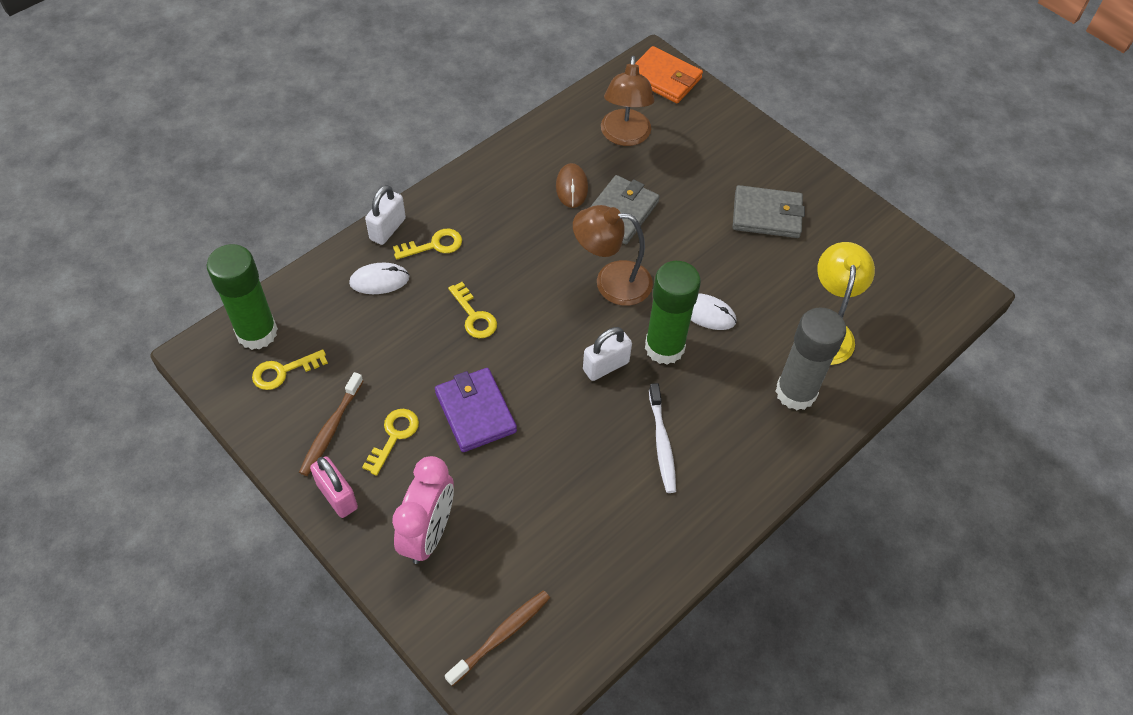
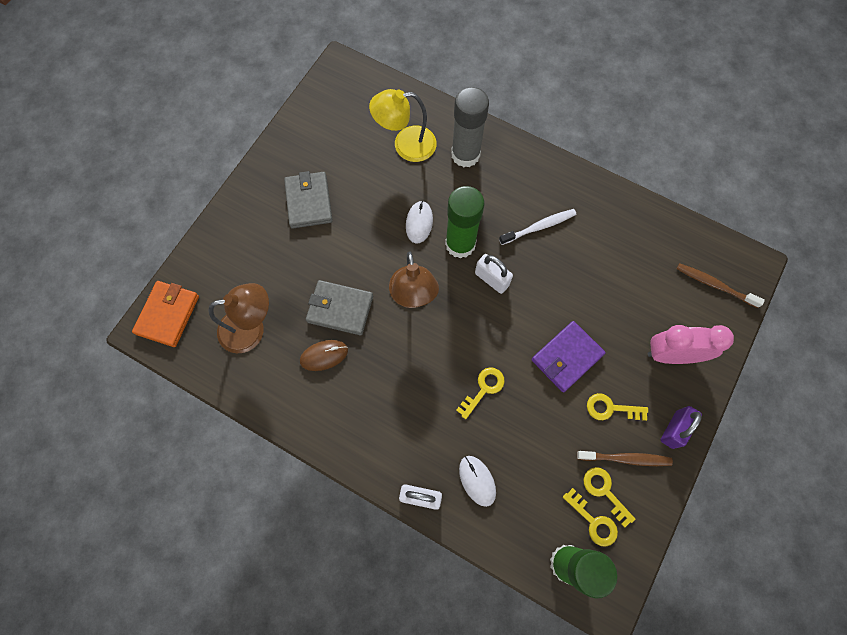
camera: 105 degrees left, 15 degrees up
(337, 496) = (674, 429): pink padlock -> purple padlock
(434, 245) = (424, 449): yellow key -> yellow key (604, 491)

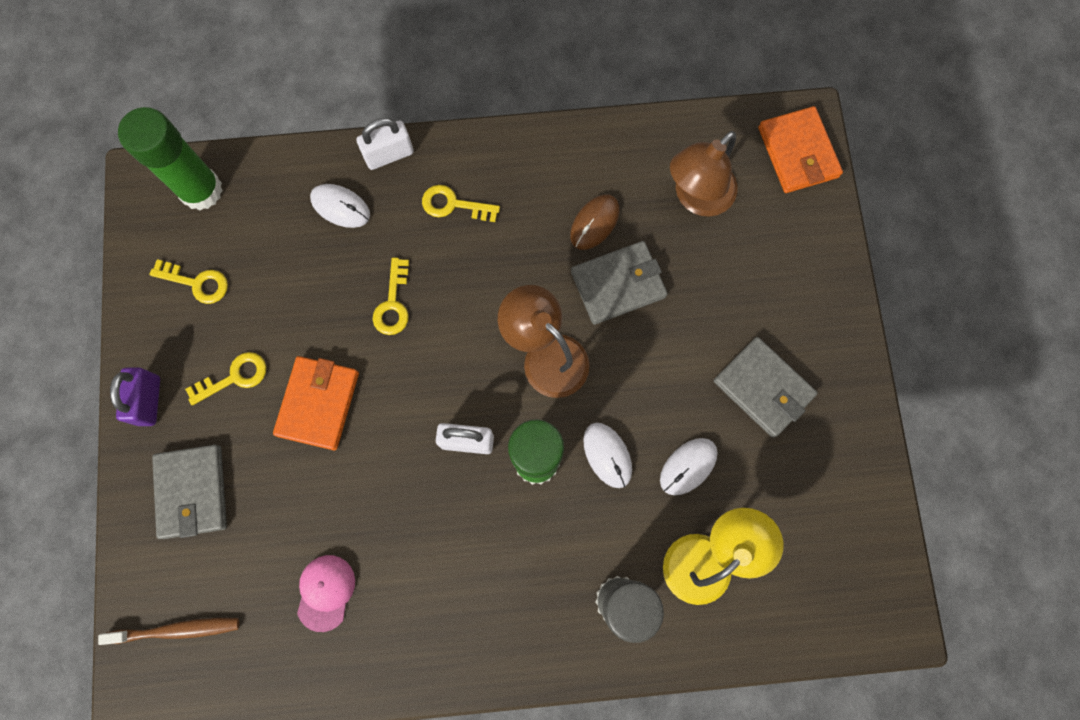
camera: 145 degrees right, 5 degrees up
(381, 190) = (688, 466): none -> white mouse
(539, 227) = (452, 557): white toothbrush -> none
(566, 357) = (318, 403): purple wallet -> orange wallet
(593, 521) = (194, 246): yellow key -> yellow key (453, 205)
(619, 252) = (325, 592): none -> pink cap
(626, 458) = (190, 332): brown toothbrush -> none
(671, 354) = (192, 492): pink clock -> grey wallet

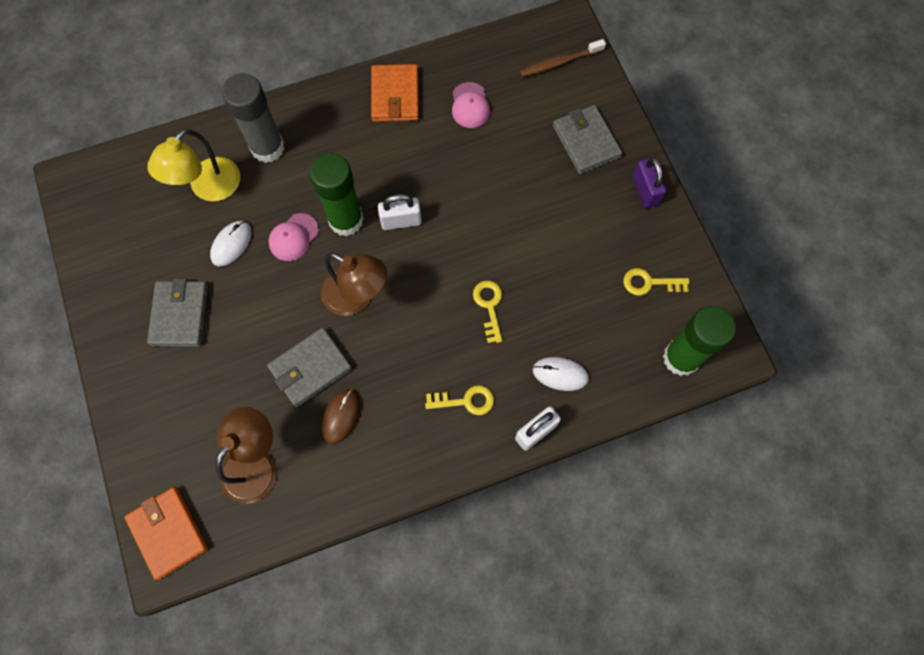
camera: 165 degrees right, 5 degrees down
(234, 377) = (589, 222): yellow key -> none
(318, 403) = (520, 219): orange wallet -> orange wallet (395, 96)
(607, 455) = (294, 237): white mouse -> pink cap
(763, 388) = (180, 315): grey wallet -> grey wallet turned 60 degrees clockwise

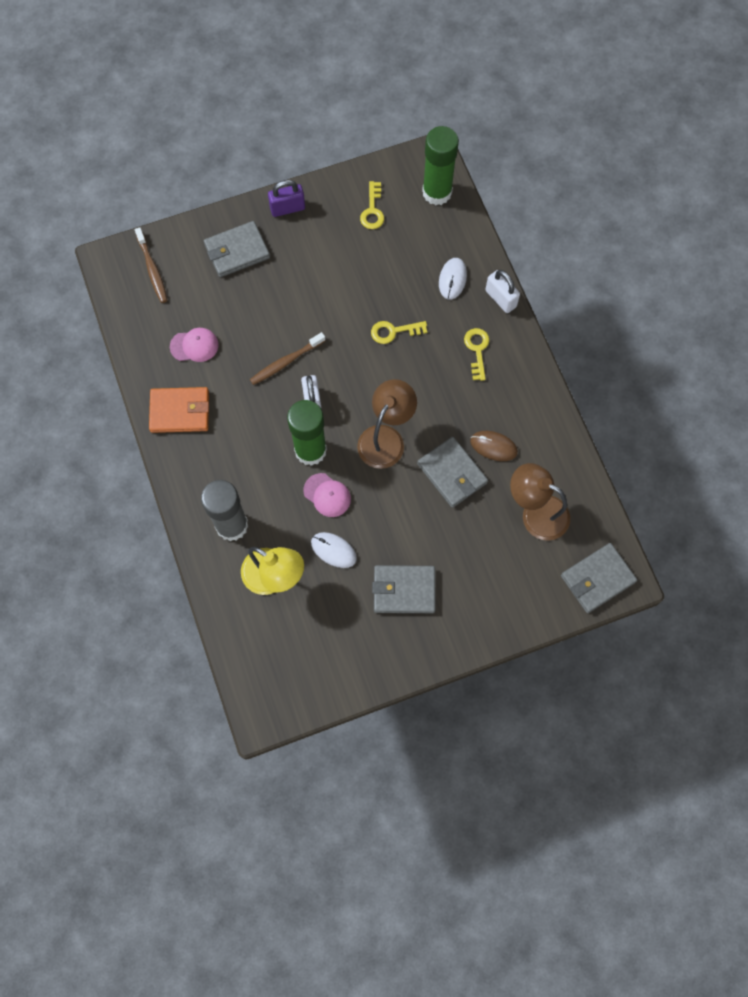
camera: 90 degrees left, 0 degrees up
(168, 533) = (597, 579): orange wallet -> grey wallet
(451, 193) = (286, 362): none -> brown toothbrush

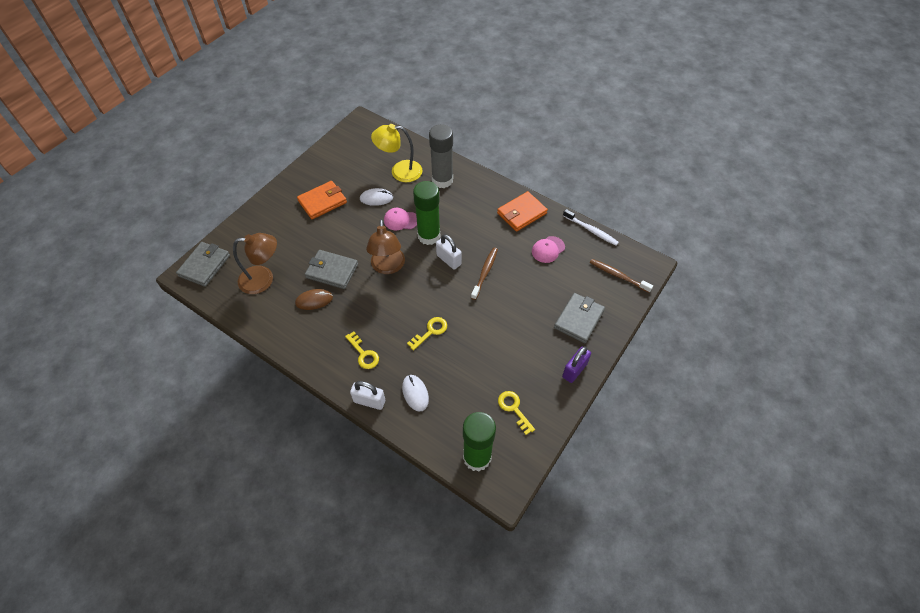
camera: 145 degrees right, 15 degrees down
(125, 338) = (591, 230): none -> white toothbrush
(404, 590) = (322, 202): grey wallet -> orange wallet

